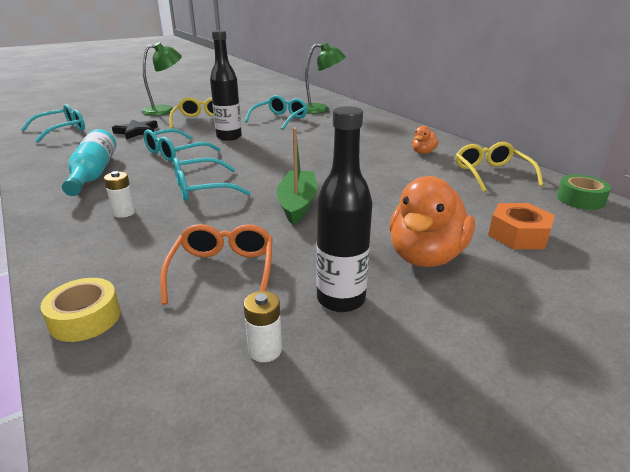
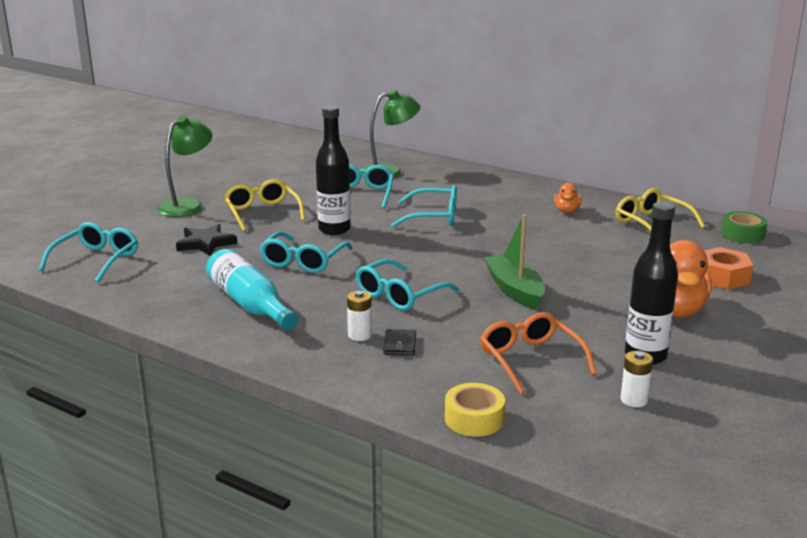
camera: 25 degrees left, 5 degrees down
(139, 228) = (400, 345): none -> black wallet
(311, 140) = (435, 217): none -> turquoise glasses

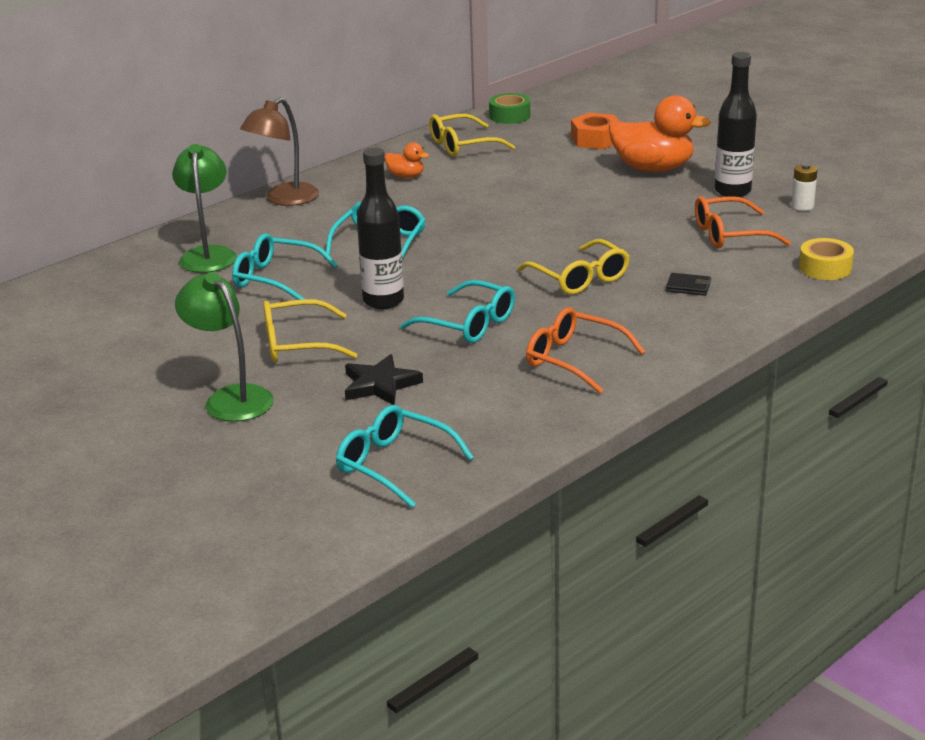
camera: 75 degrees left, 5 degrees up
(250, 304) = (573, 359): turquoise bottle -> orange glasses
(359, 335) = (663, 304): white battery -> none
(398, 295) = (580, 279): turquoise glasses -> yellow glasses
(493, 179) = (284, 199): none -> brown lamp
(514, 290) = (589, 224): green boat -> none

